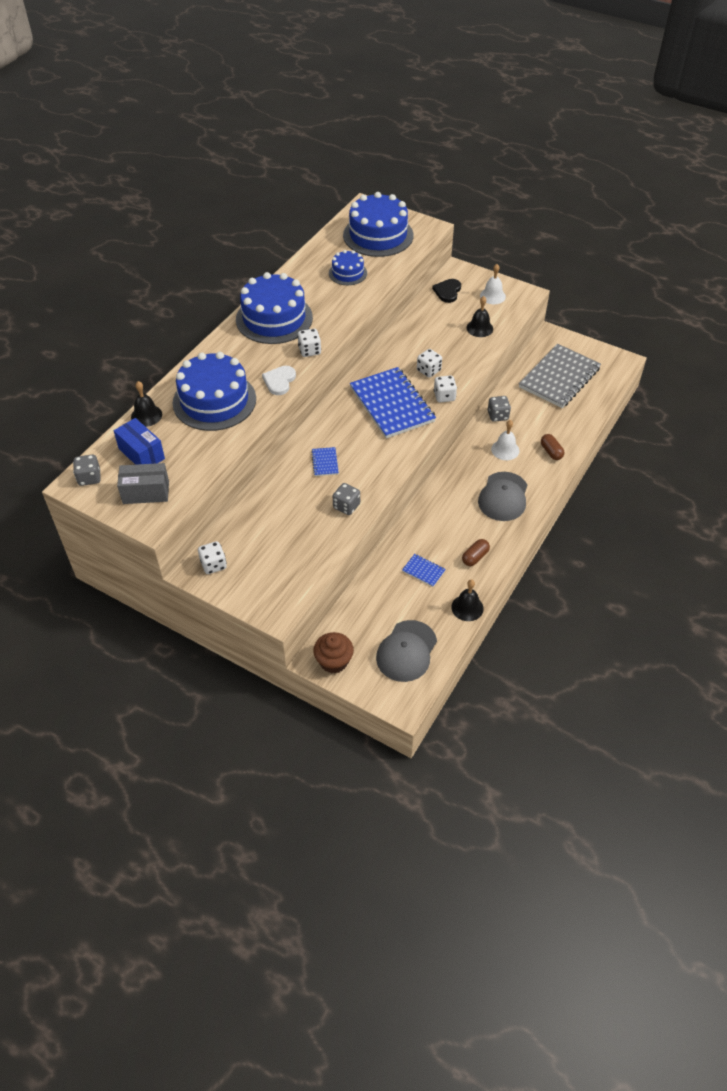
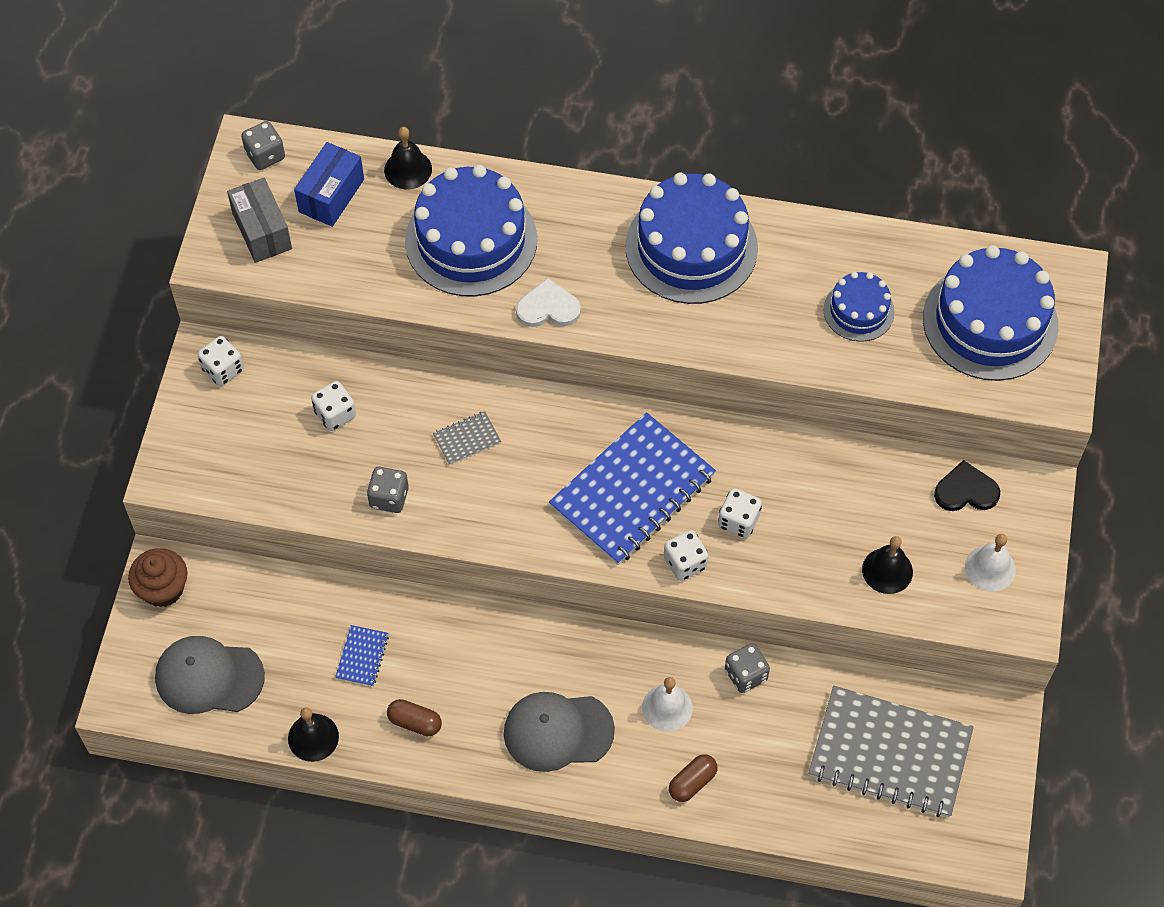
camera: 70 degrees right, 10 degrees up
(309, 351) = (635, 323): white dice -> white dice (335, 414)
(325, 462) = (467, 439): blue notebook -> grey notebook

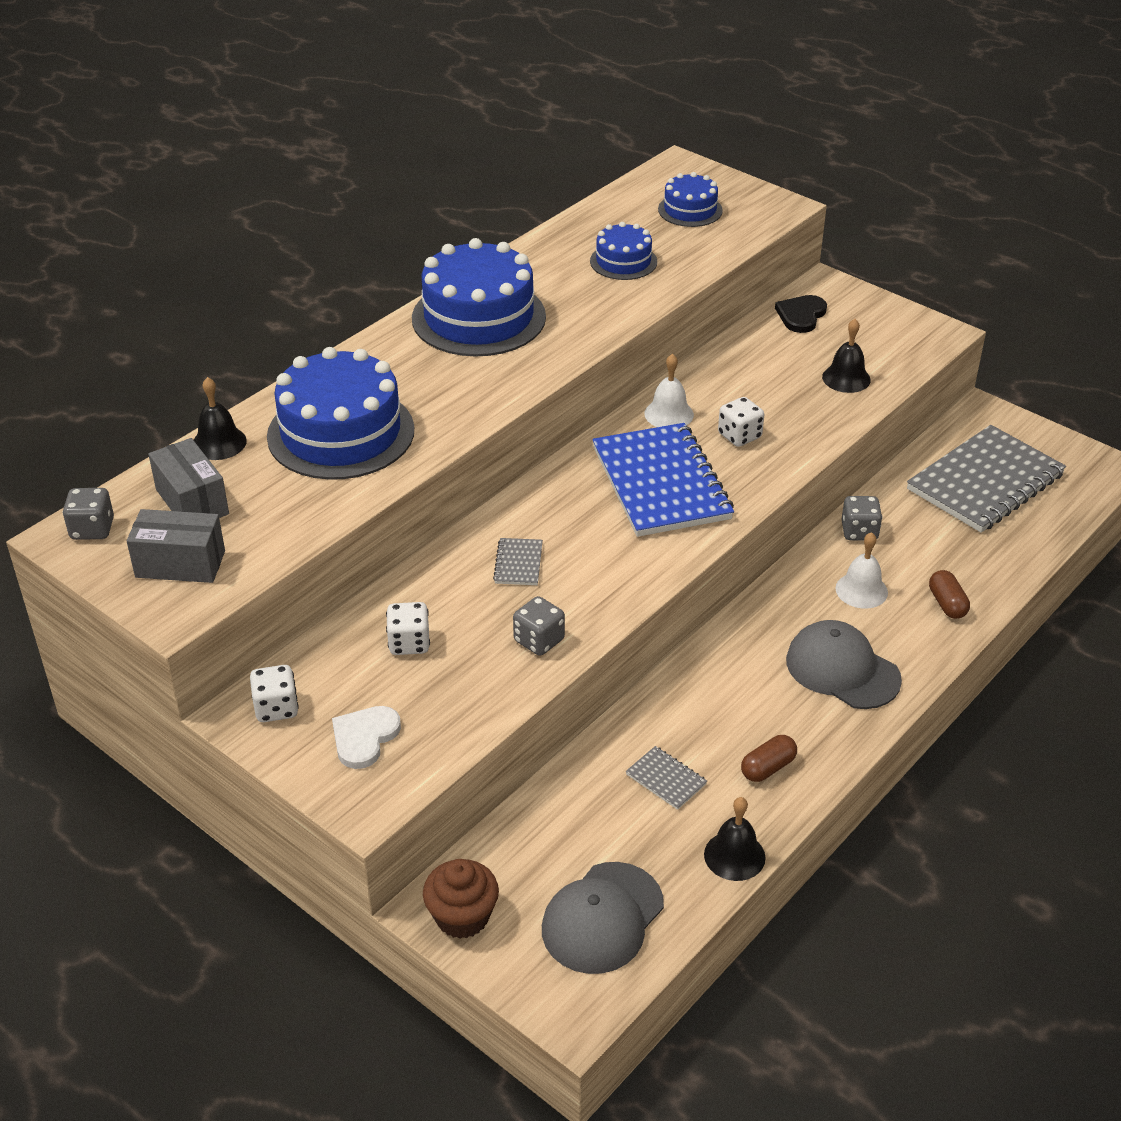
camera: 60 degrees left, 20 degrees down
(331, 195) = (192, 502): blue box -> grey box
(362, 656) = (666, 779): blue notebook -> grey notebook
(548, 307) = (461, 414): white heart -> white heart (364, 737)
(558, 731) = (842, 669): grey cap -> grey cap turned 105 degrees clockwise
(685, 563) = (758, 480): white dice -> none
(990, 322) = (690, 210): blue cake -> blue cake, size x0.53
(990, 568) = (880, 330): white bell -> white bell (669, 414)

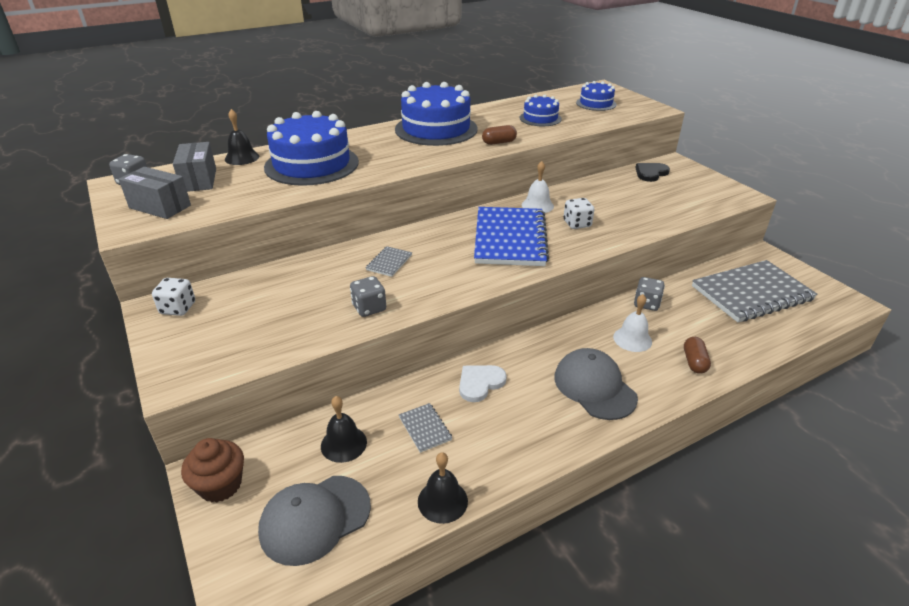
camera: 20 degrees right, 5 degrees down
(364, 737) = (213, 339): white heart -> white heart (480, 383)
(409, 643) = (287, 291): white dice -> none
(768, 768) = (504, 441): brown capsule -> brown capsule (499, 142)
(846, 378) = (666, 207): black bell -> black bell (343, 444)

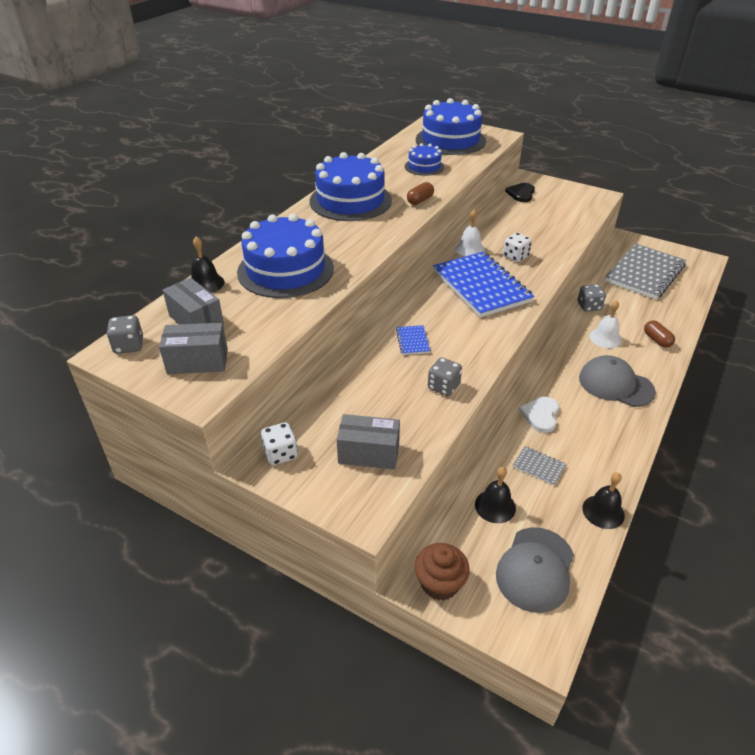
camera: 30 degrees left, 5 degrees up
(240, 335) = (369, 453): none -> grey box
(389, 262) = (412, 341): grey notebook -> blue notebook
(596, 103) = (450, 140): blue cake -> blue cake, size x1.90

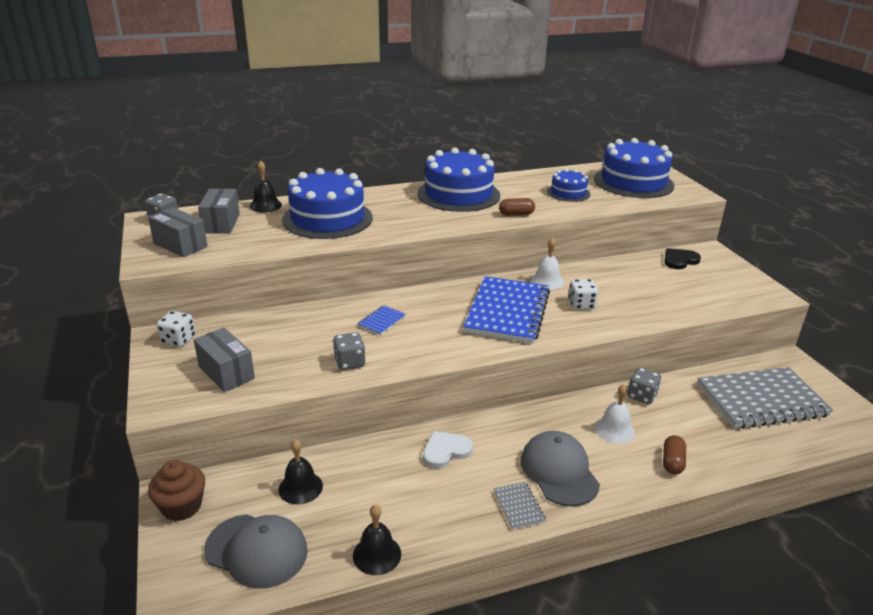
camera: 40 degrees right, 10 degrees down
(535, 569) = (256, 550): grey cap -> grey cap turned 135 degrees counterclockwise
(539, 467) = (380, 485): grey notebook -> grey notebook (518, 506)

